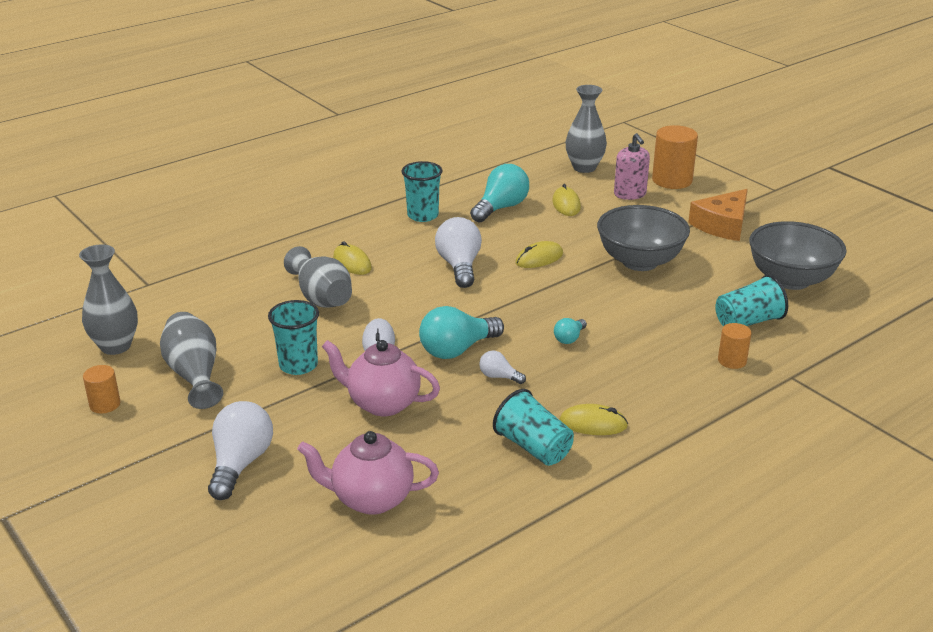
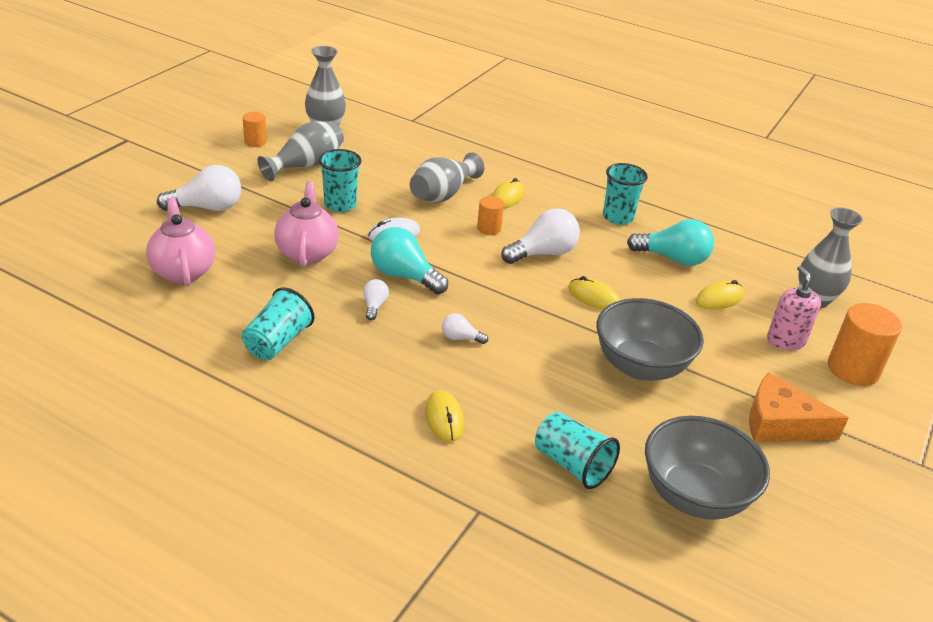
camera: 65 degrees right, 5 degrees up
(569, 338) = (460, 338): turquoise light bulb -> white light bulb
(593, 424) = (327, 372): yellow mouse -> yellow mouse (444, 418)
(630, 194) = (786, 340): pink soap dispenser -> pink soap dispenser turned 120 degrees clockwise
(732, 361) = (484, 458): orange cylinder -> orange cylinder (489, 228)

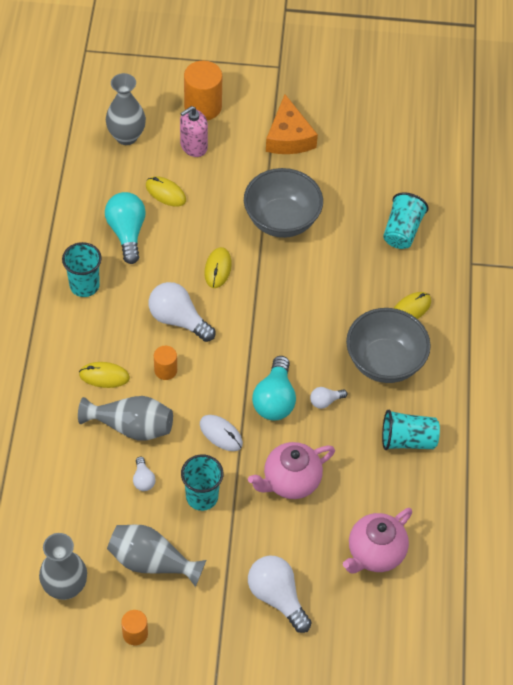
camera: 115 degrees left, 20 degrees up
(460, 338) = (324, 332): white light bulb -> white light bulb (143, 479)
(695, 496) = (385, 167): grey bowl -> grey bowl (384, 362)

